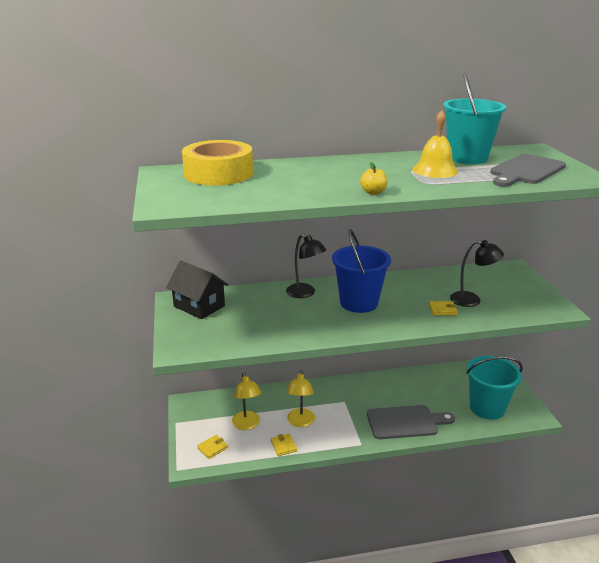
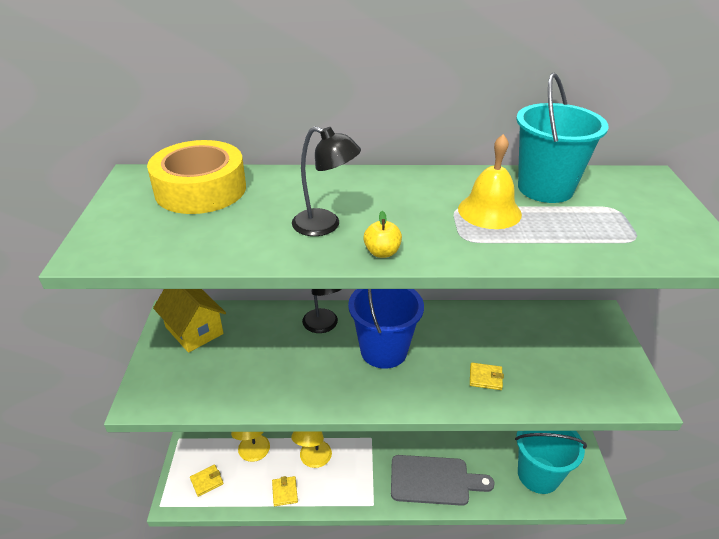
camera: 10 degrees right, 10 degrees up
(199, 306) = (194, 330): black house -> yellow house
(472, 300) = (529, 366): black lamp -> black lamp (325, 225)
(526, 171) = (621, 226): grey cutting board -> none

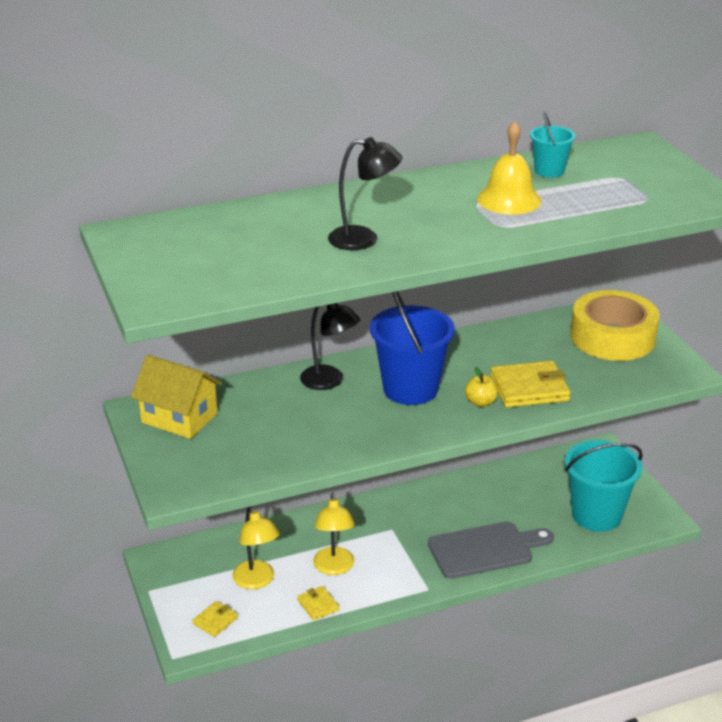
camera: 20 degrees left, 5 degrees down
(201, 189) = (206, 231): yellow tape -> yellow tape (612, 337)
(382, 252) = (434, 250): yellow apple -> yellow apple (480, 402)
(485, 378) = (529, 388): yellow wallet -> yellow wallet, size x1.91
(545, 188) = (549, 171): turquoise bucket -> turquoise bucket, size x0.53

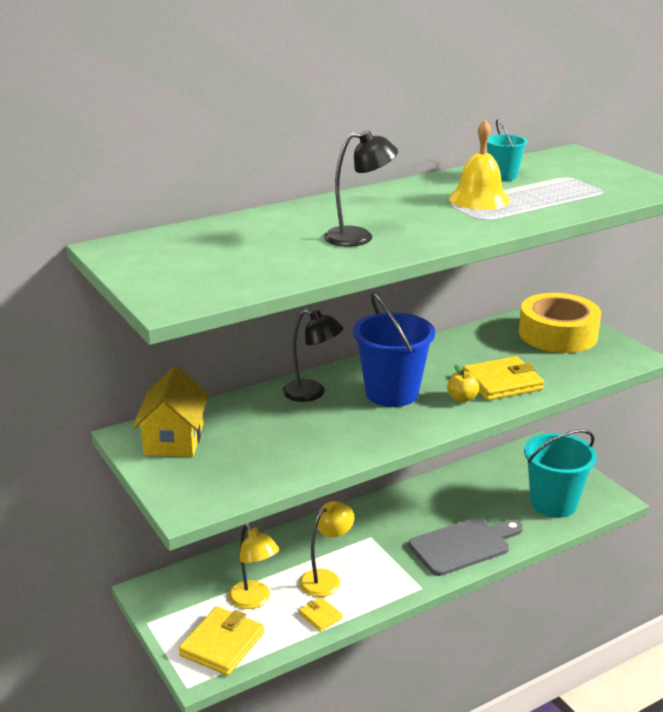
camera: 10 degrees left, 5 degrees down
(179, 418) = (174, 439): yellow house -> yellow house turned 75 degrees clockwise
(215, 621) = (222, 644): yellow wallet -> yellow wallet, size x1.91
(334, 568) = (326, 579): yellow lamp -> yellow lamp turned 120 degrees counterclockwise

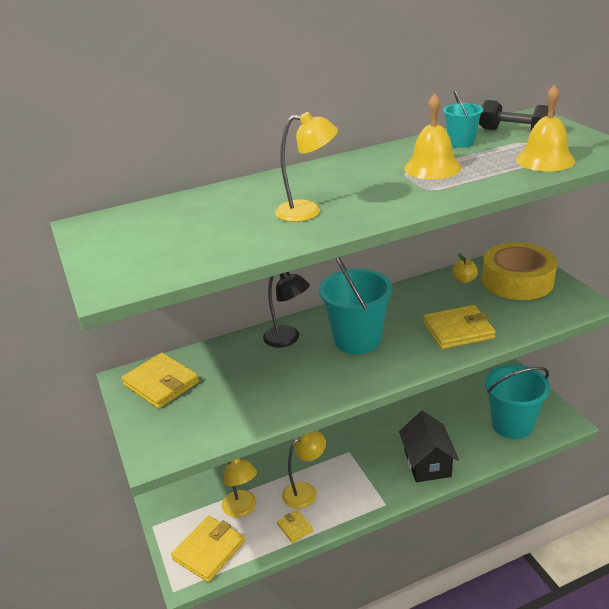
camera: 10 degrees right, 5 degrees up
(174, 439) = (161, 383): yellow house -> yellow wallet
(359, 237) = (308, 211): black lamp -> yellow lamp
(392, 393) = (357, 340): blue bucket -> turquoise bucket
(462, 398) = (419, 346): yellow apple -> yellow apple (464, 280)
(463, 545) = (427, 463): grey cutting board -> black house
(557, 167) = (514, 132): none -> black dumbbell
(594, 194) = (545, 160): none -> yellow bell

